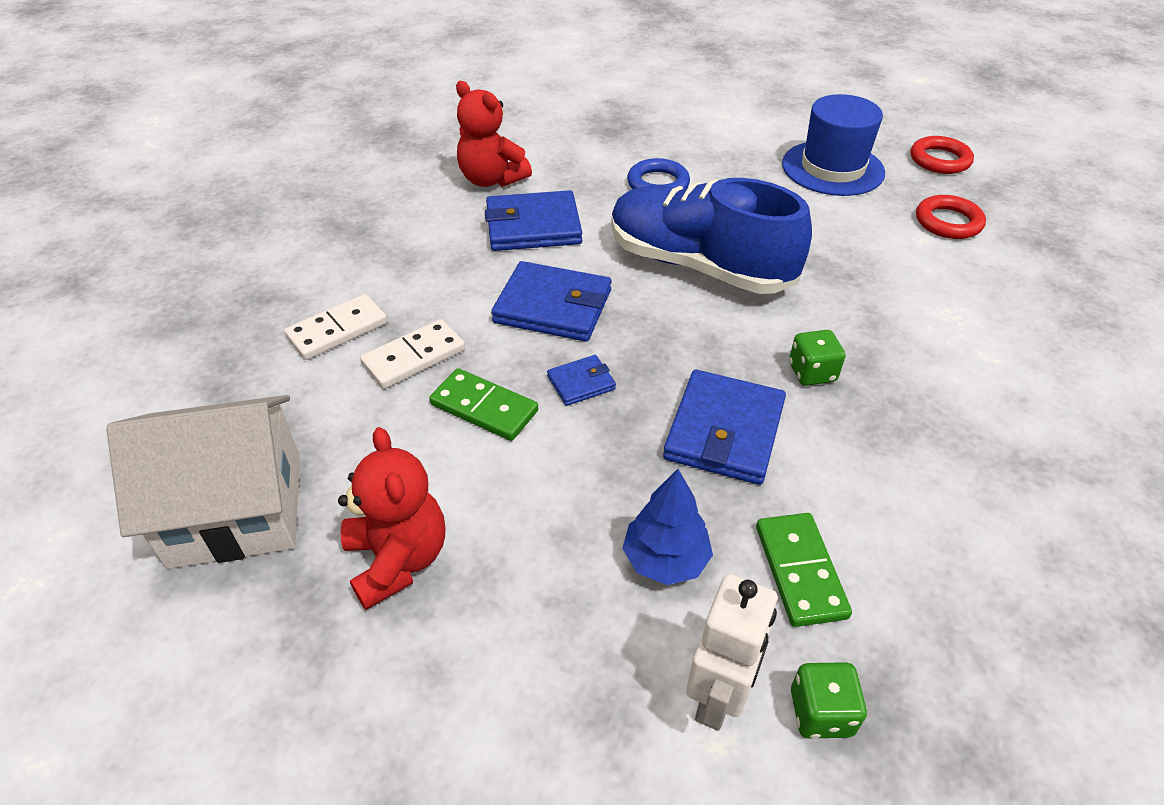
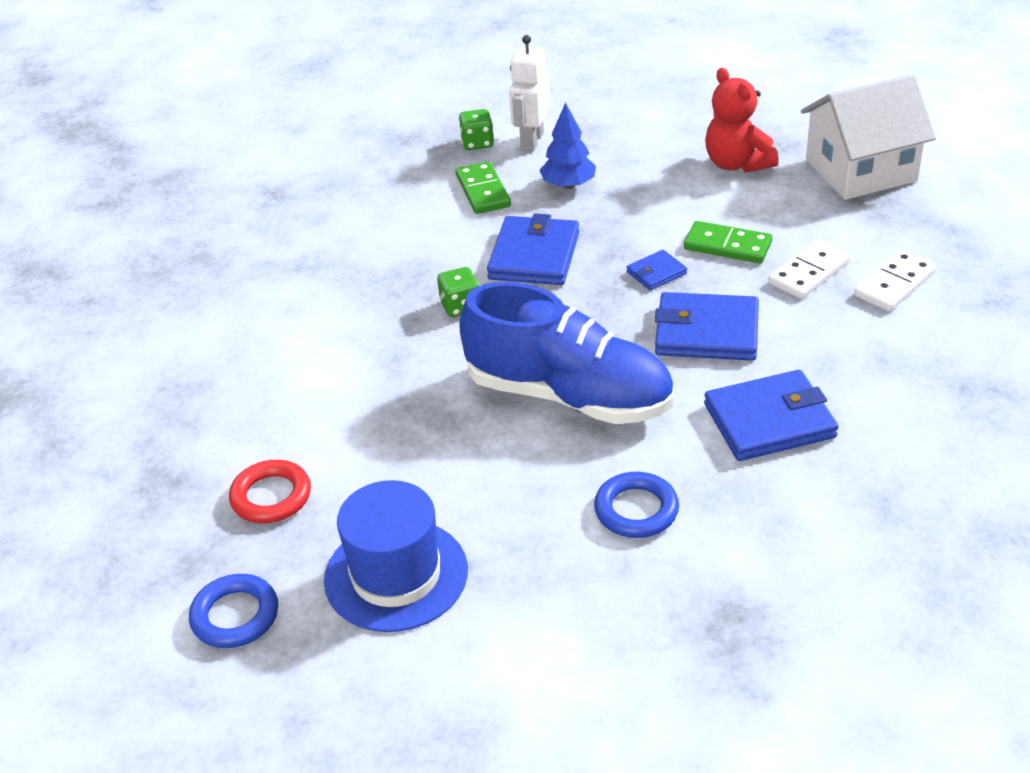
camera: 175 degrees right, 5 degrees down
(491, 179) = (859, 486): red teddy bear -> none
(939, 160) = (235, 616): red ring -> blue ring

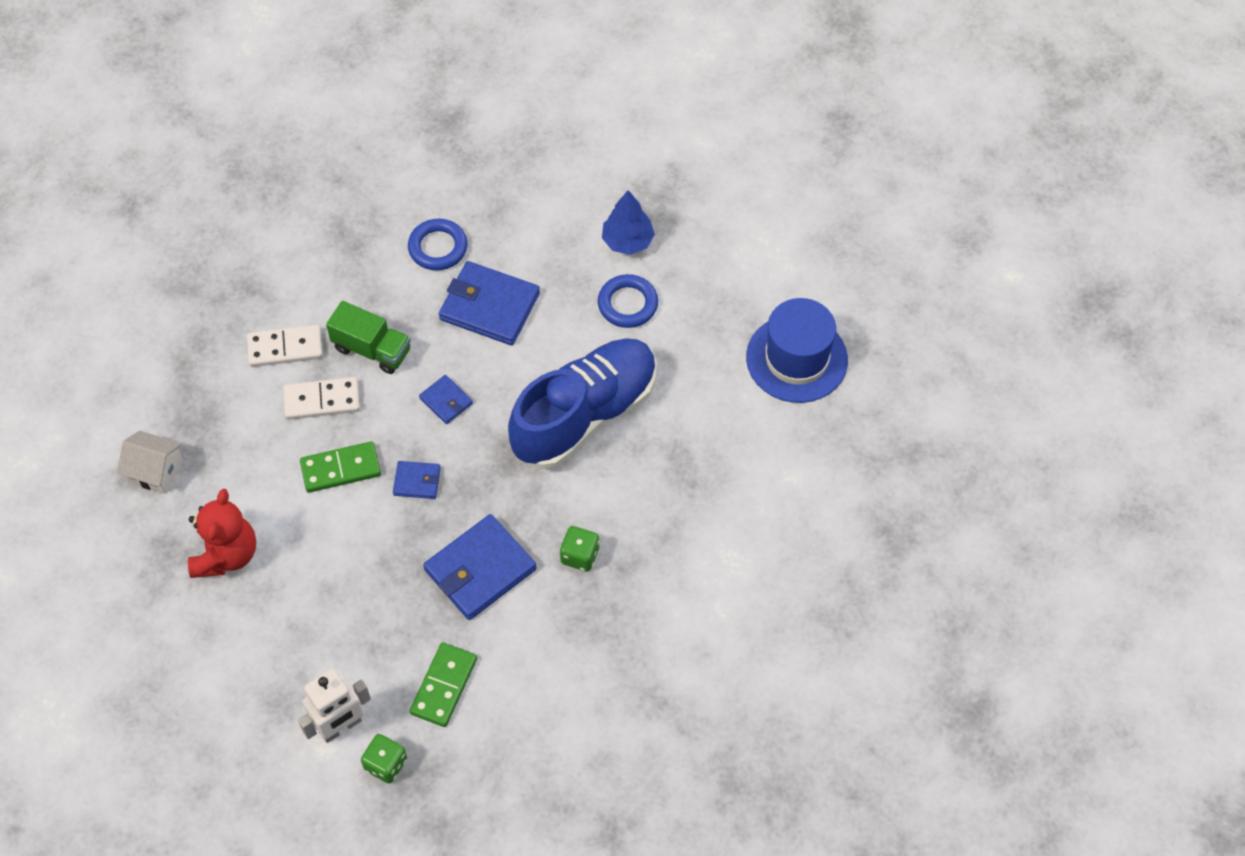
camera: 145 degrees left, 20 degrees up
(235, 616) = (905, 396): blue ring -> blue ring (438, 247)
(271, 496) = (832, 471): red ring -> none
(568, 185) = (373, 636): blue tree -> blue tree (628, 241)
(569, 395) = (584, 415): blue shoe -> blue shoe turned 75 degrees clockwise
(707, 332) = (446, 401): blue wallet -> blue wallet, size x0.50
(727, 246) = (341, 469): green domino -> green domino turned 75 degrees counterclockwise
(823, 326) = (372, 349): none -> green truck
(860, 170) = (155, 471): white house -> white house, size x0.51

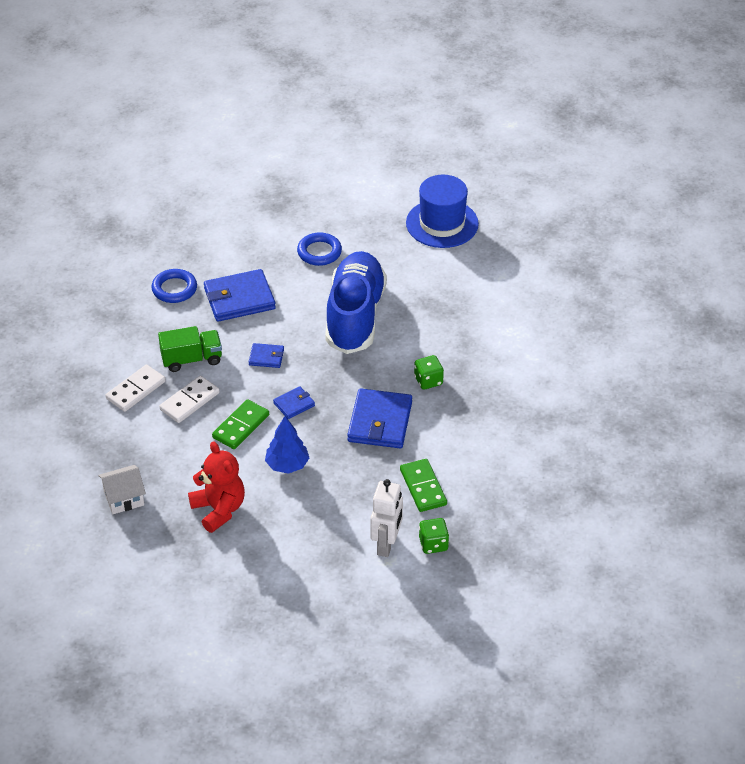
camera: 40 degrees left, 15 degrees down
(628, 241) = (285, 223): blue tree -> blue tree (287, 465)

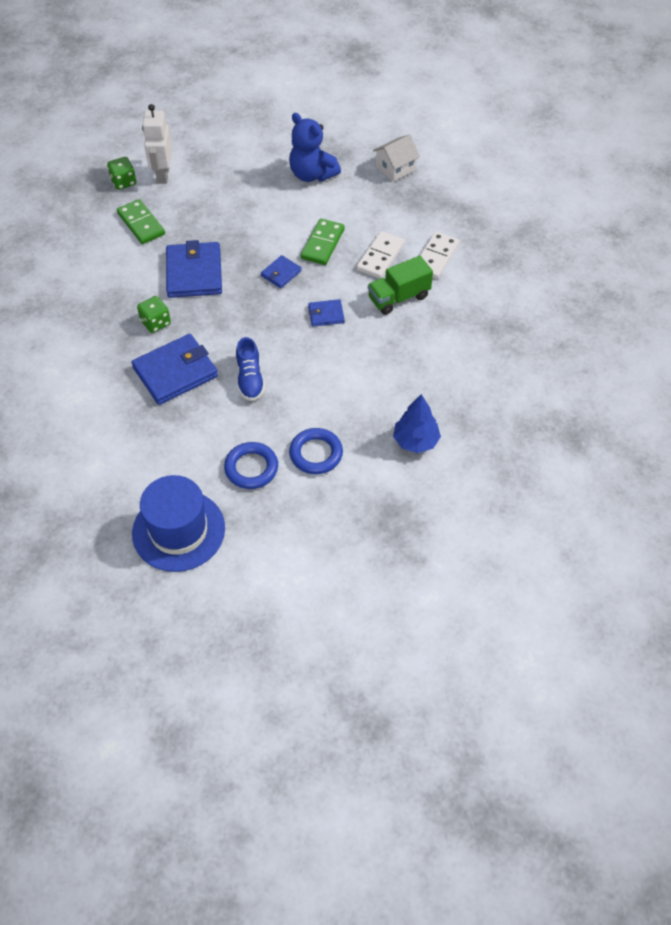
camera: 165 degrees right, 10 degrees up
(174, 289) = (456, 371): blue ring -> blue ring (251, 468)
(219, 509) = (312, 174): red teddy bear -> blue teddy bear
(239, 298) = (381, 374): blue wallet -> blue wallet (175, 372)
(287, 465) = (267, 219): blue tree -> blue tree (415, 441)
(355, 316) = (250, 379): blue shoe -> blue shoe, size x0.44

